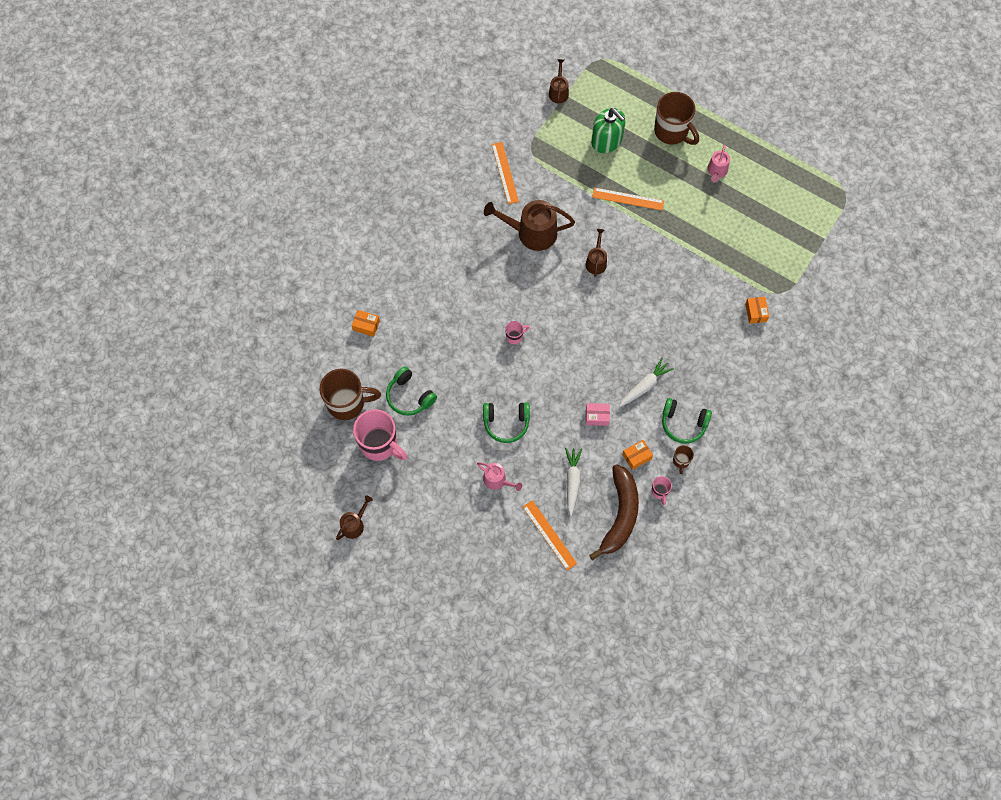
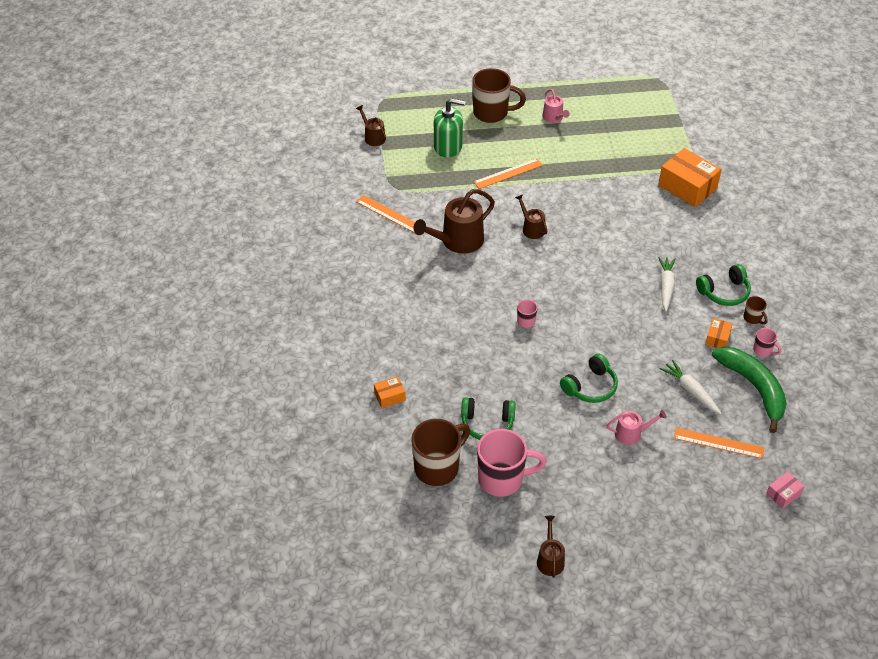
camera: 40 degrees left, 20 degrees down
(597, 416) = (655, 332): pink box -> pink box (783, 494)
(620, 515) = (754, 388): brown banana -> green banana
(756, 312) = (687, 187): orange box -> orange box, size x2.05

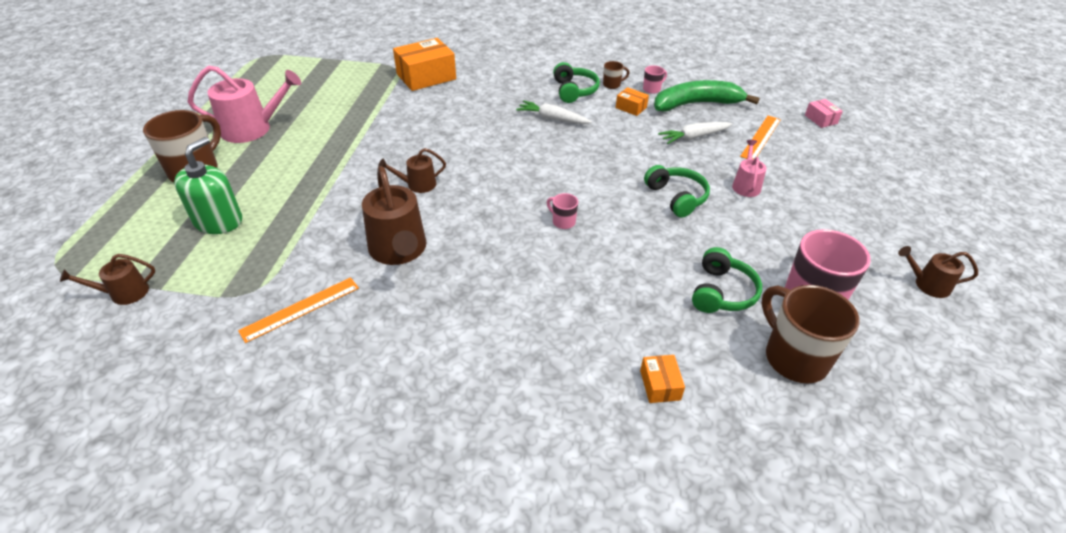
camera: 75 degrees left, 5 degrees down
(508, 173) = (313, 182): orange ruler -> none
(554, 118) = (252, 129): pink watering can -> pink watering can, size x1.85

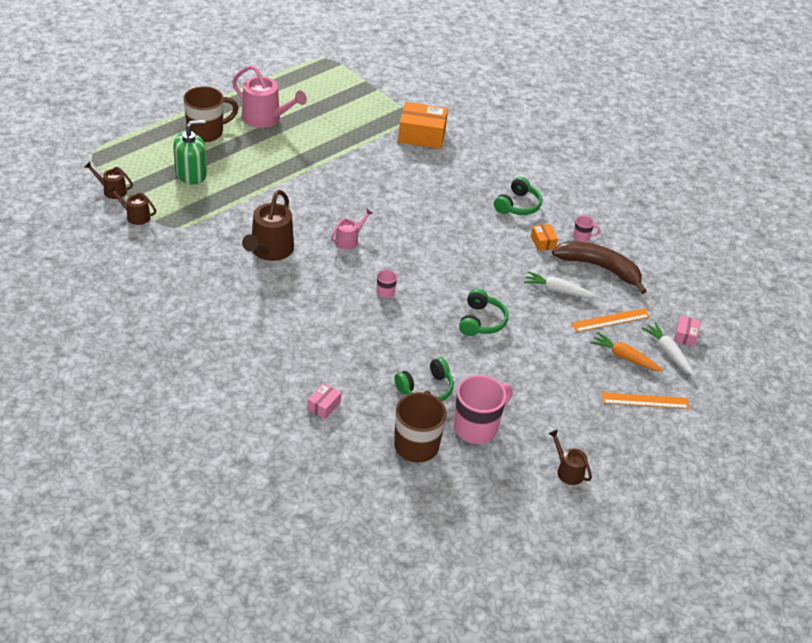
camera: 35 degrees right, 0 degrees up
(300, 309) = (186, 252): orange ruler -> orange ruler (645, 400)
(418, 184) = (325, 215): brown watering can -> brown watering can (135, 216)
(553, 119) = (471, 219): white carrot -> white carrot (668, 353)
(612, 85) = (555, 216): brown mug -> none
(660, 385) = (323, 406): orange box -> pink box
(696, 104) = (599, 268): green banana -> brown banana
(746, 185) = (543, 343): pink watering can -> pink watering can (349, 240)
(812, 159) = (624, 357): none -> orange carrot

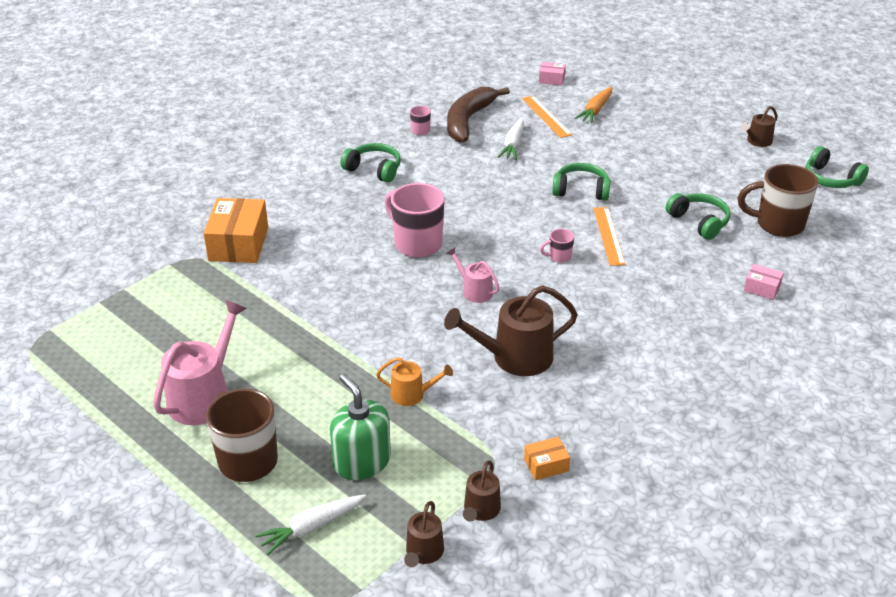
camera: 90 degrees left, 5 degrees down
(245, 199) = (412, 394): none -> orange watering can
(270, 250) = (515, 357): brown watering can -> brown watering can turned 150 degrees clockwise
(477, 427) = (733, 190): pink mug -> pink mug (416, 243)
(493, 512) = (831, 179): none -> green headphones
(543, 242) = (436, 153): orange box -> orange box (546, 465)
(645, 400) = (647, 102): orange ruler -> orange ruler (608, 236)
(668, 353) = (579, 88): white carrot -> white carrot (312, 527)

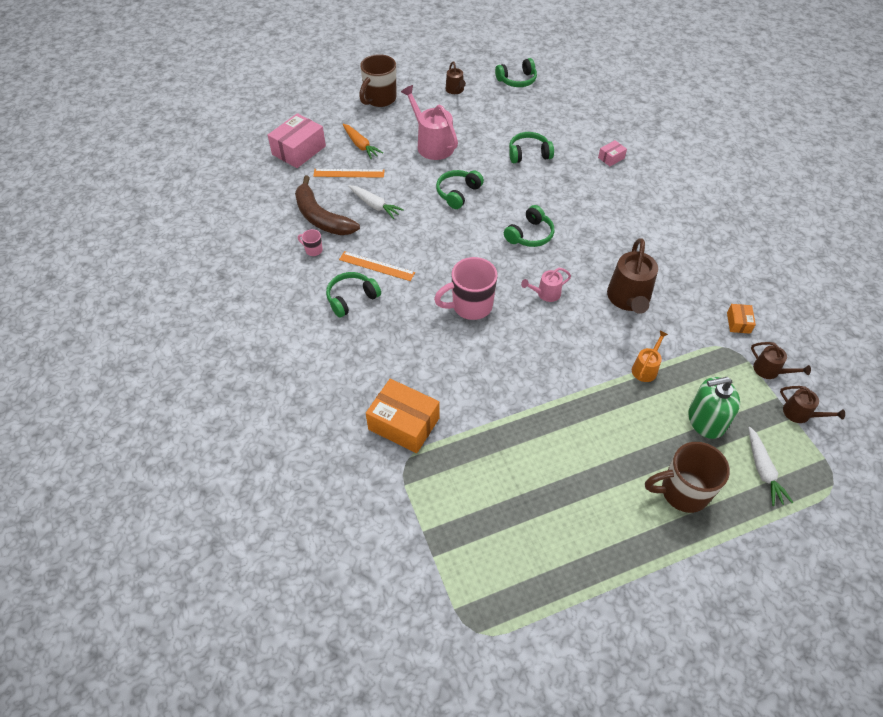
camera: 65 degrees left, 15 degrees up
(203, 397) = (599, 503): pink watering can -> pink watering can (432, 145)
(551, 79) = (299, 150): pink box -> pink box, size x2.05
(559, 257) = (530, 235): pink mug -> green headphones
(608, 236) = (519, 201): orange ruler -> orange ruler (376, 266)
(778, 224) = (551, 122): brown mug -> brown mug (379, 99)

